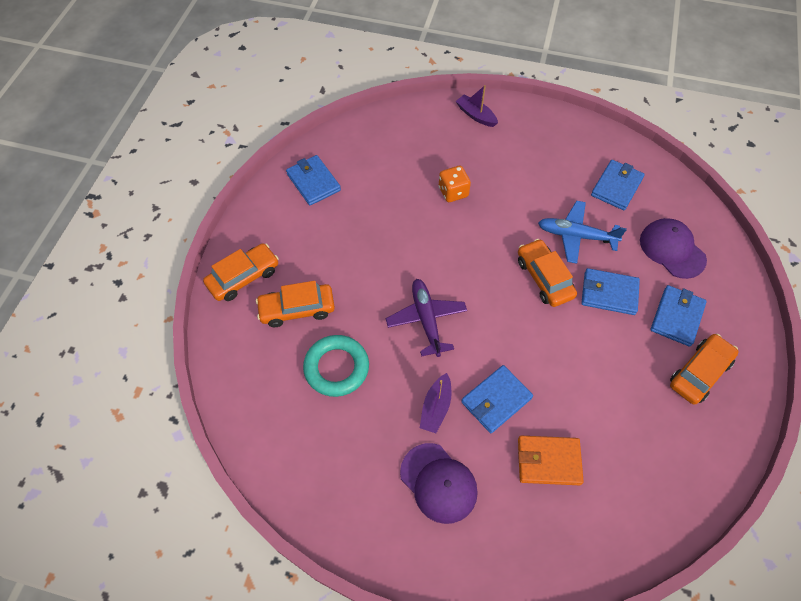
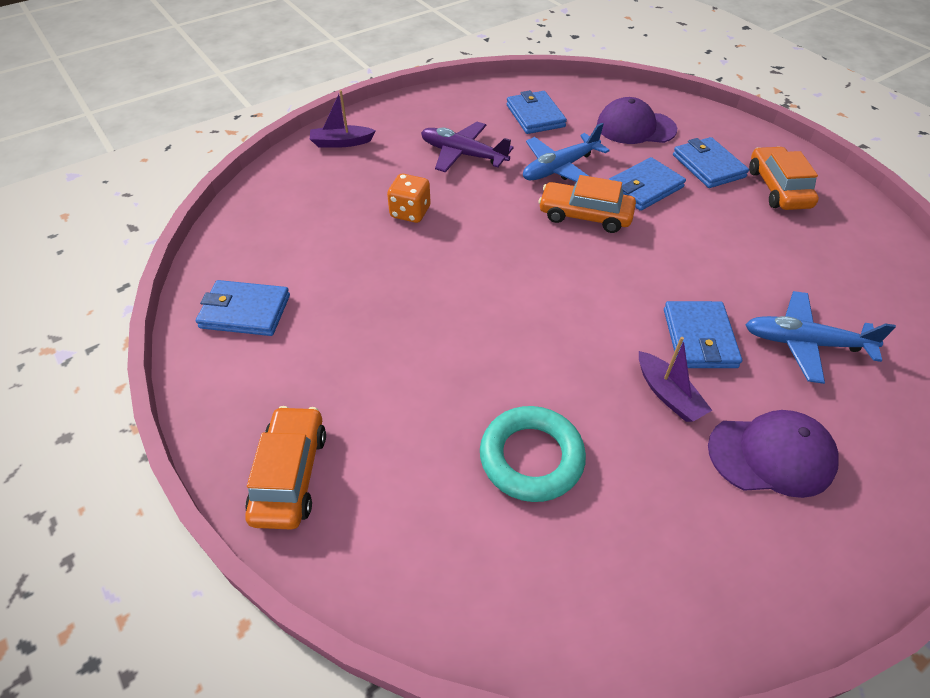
camera: 50 degrees left, 10 degrees down
(297, 309) = (405, 445): orange car -> none
(426, 319) = (545, 331): purple plane -> purple plane (463, 154)
(548, 461) = (804, 343): orange wallet -> blue plane

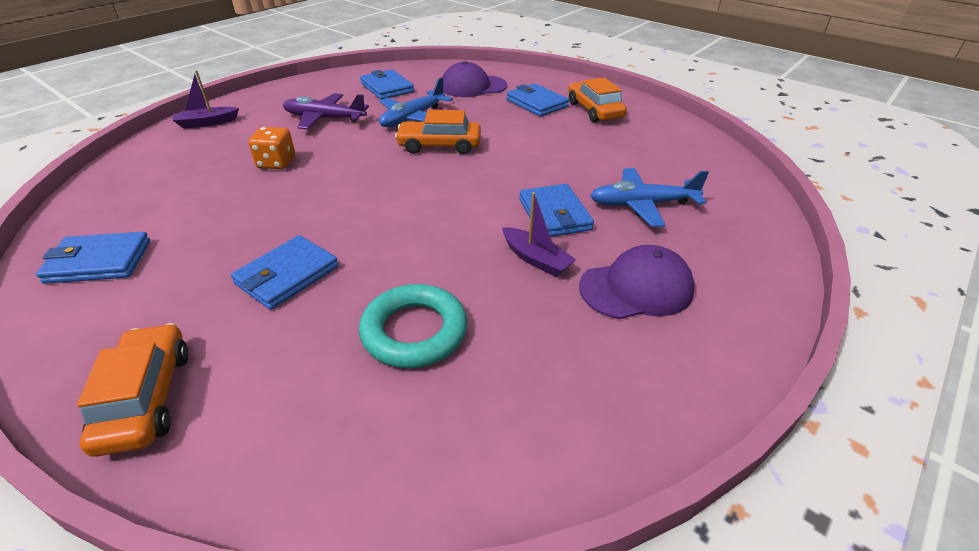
camera: 15 degrees left, 10 degrees down
(644, 187) = (487, 122): blue wallet -> blue wallet (287, 275)

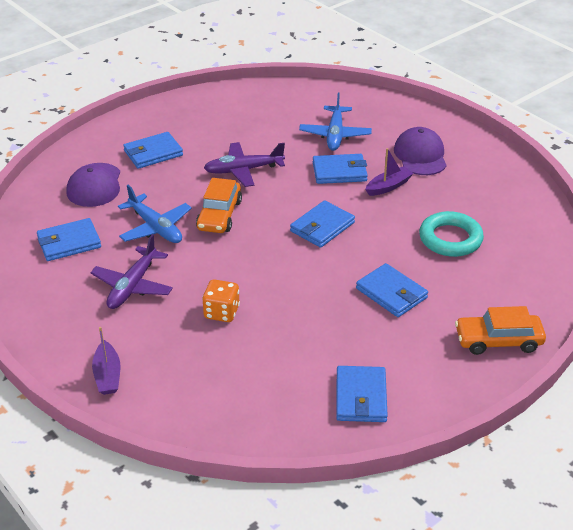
camera: 80 degrees left, 0 degrees up
(428, 210) = (322, 227): none -> blue wallet
(528, 150) = (243, 170): none -> purple plane
(594, 110) = (181, 126): orange car -> none

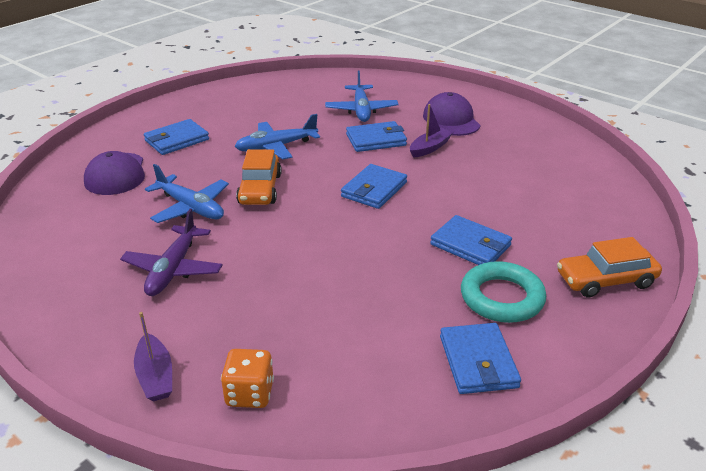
camera: 10 degrees left, 5 degrees down
(69, 242) = (91, 232): blue wallet -> none
(221, 312) = (285, 286): orange dice -> orange dice (250, 394)
(243, 170) = (276, 147): purple plane -> blue plane
(450, 239) = (511, 188): turquoise ring -> turquoise ring (502, 298)

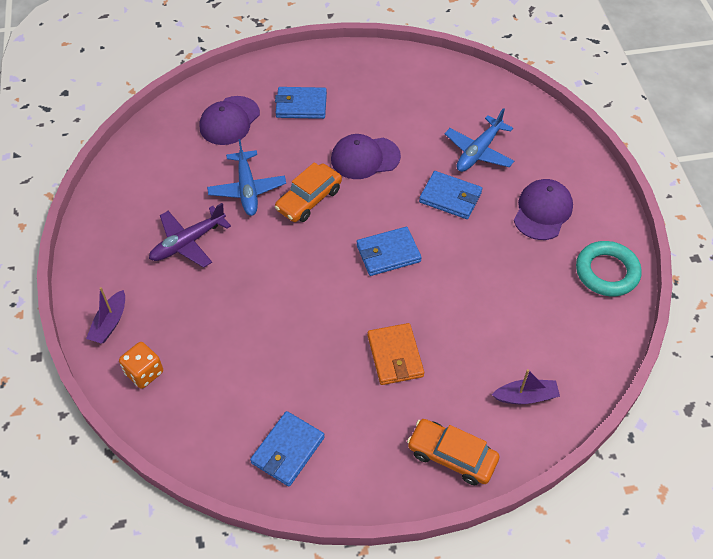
camera: 40 degrees right, 20 degrees up
(276, 147) = (365, 158): blue plane -> purple cap
(430, 148) = (483, 235): purple boat -> purple boat (526, 396)
(470, 245) = (395, 356): blue wallet -> orange wallet
(502, 298) = (361, 415): turquoise ring -> turquoise ring (607, 272)

